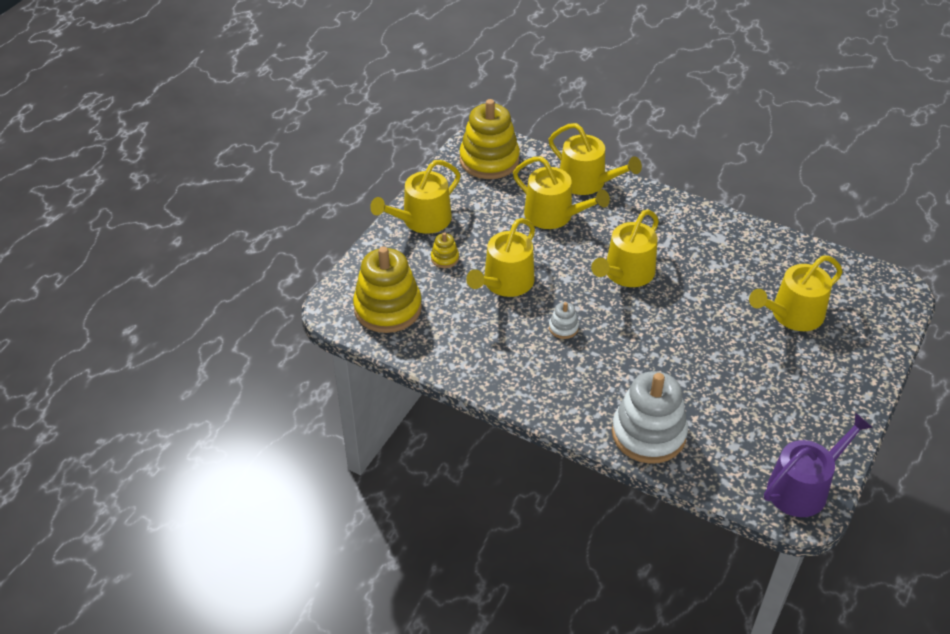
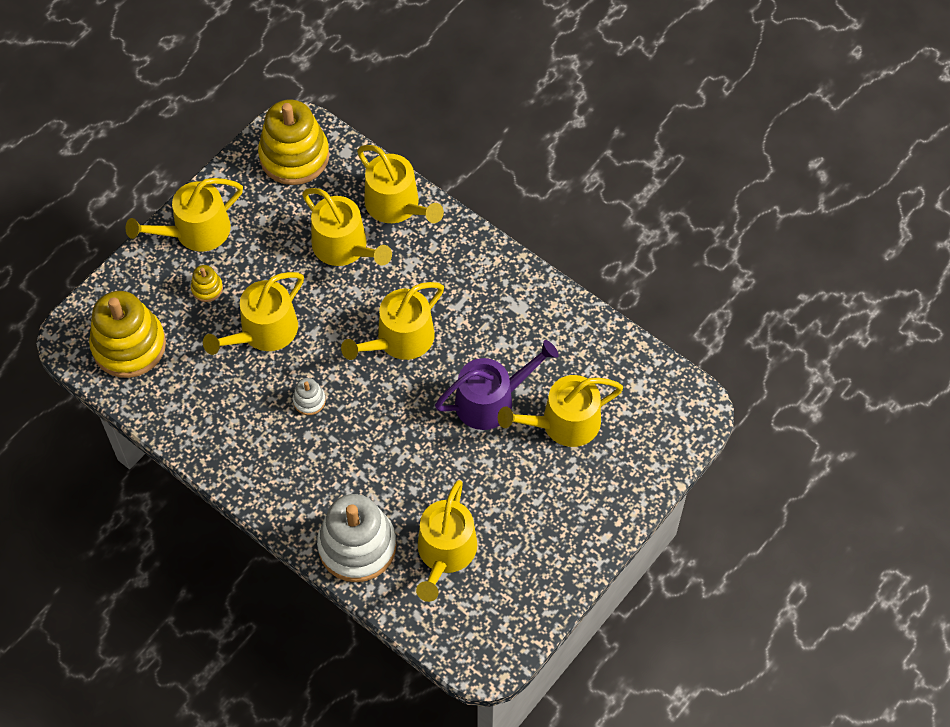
camera: 10 degrees right, 15 degrees up
(731, 427) = (445, 553): none -> yellow watering can
(803, 487) = (494, 635): purple watering can -> purple watering can (491, 400)

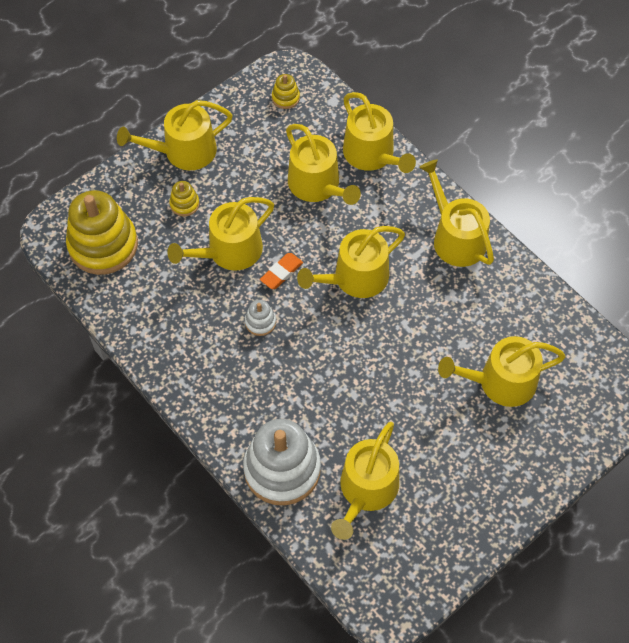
camera: 10 degrees right, 0 degrees up
(294, 156) = (285, 98): yellow stacking toy -> yellow stacking toy, size x0.43
(322, 346) = (281, 273): none -> orange eraser
(491, 400) = (433, 349): purple watering can -> none
(497, 281) = (455, 237): none -> yellow watering can

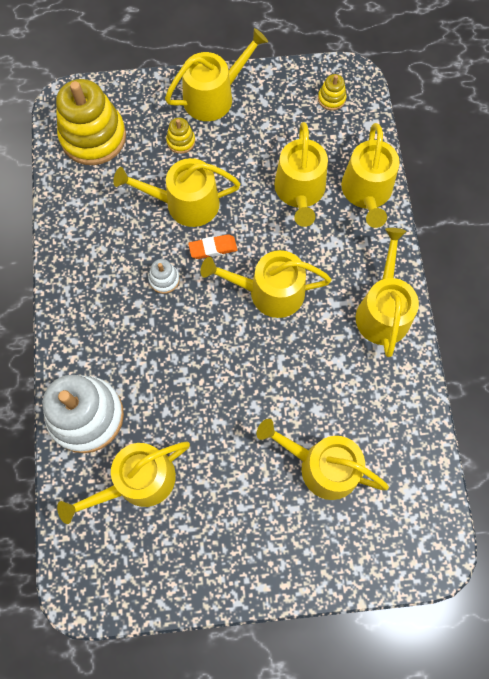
camera: 35 degrees right, 10 degrees up
(184, 151) = (214, 96): yellow watering can -> yellow watering can turned 135 degrees clockwise

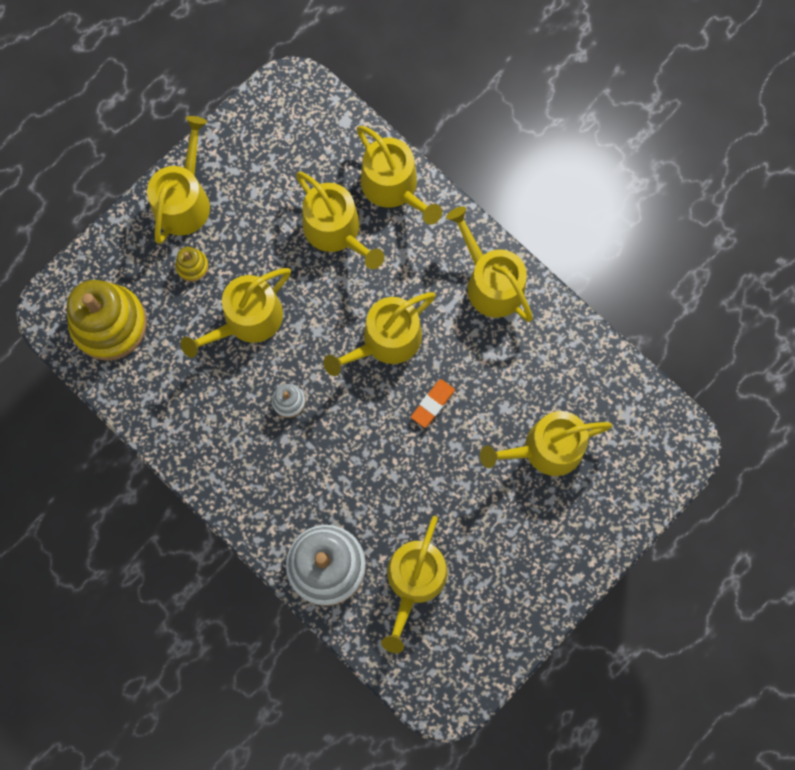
camera: 40 degrees left, 5 degrees up
(213, 248) = (306, 341): orange eraser -> orange eraser (432, 404)
(331, 99) = (291, 121): yellow stacking toy -> none

